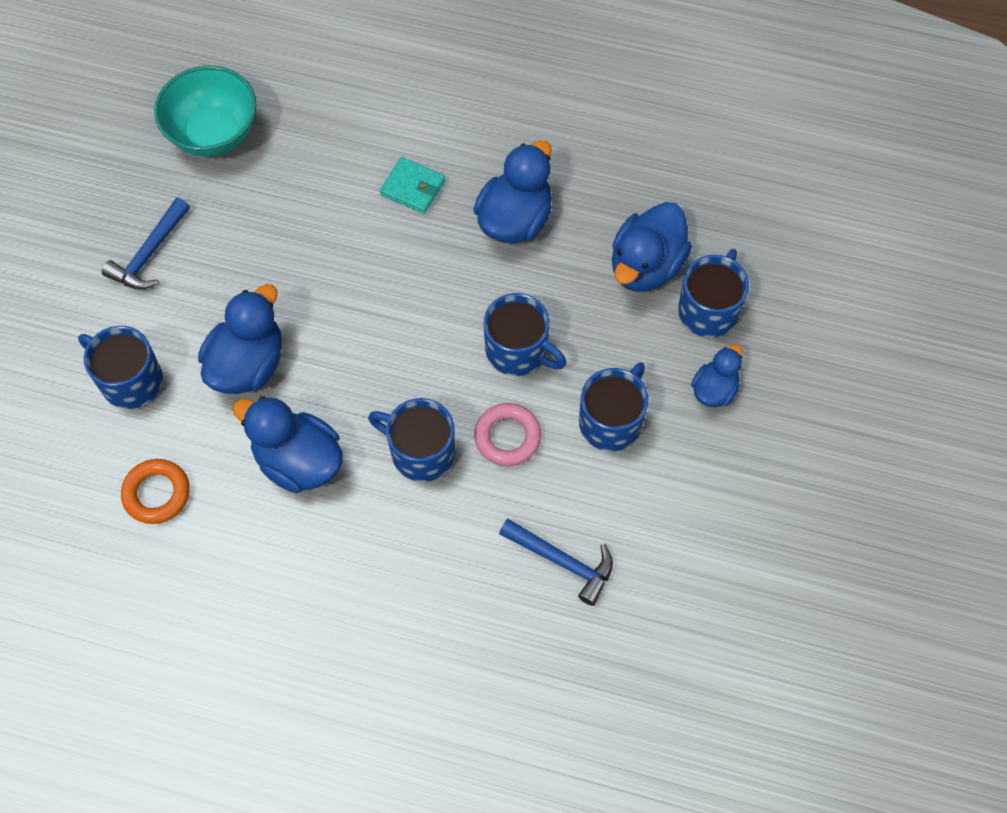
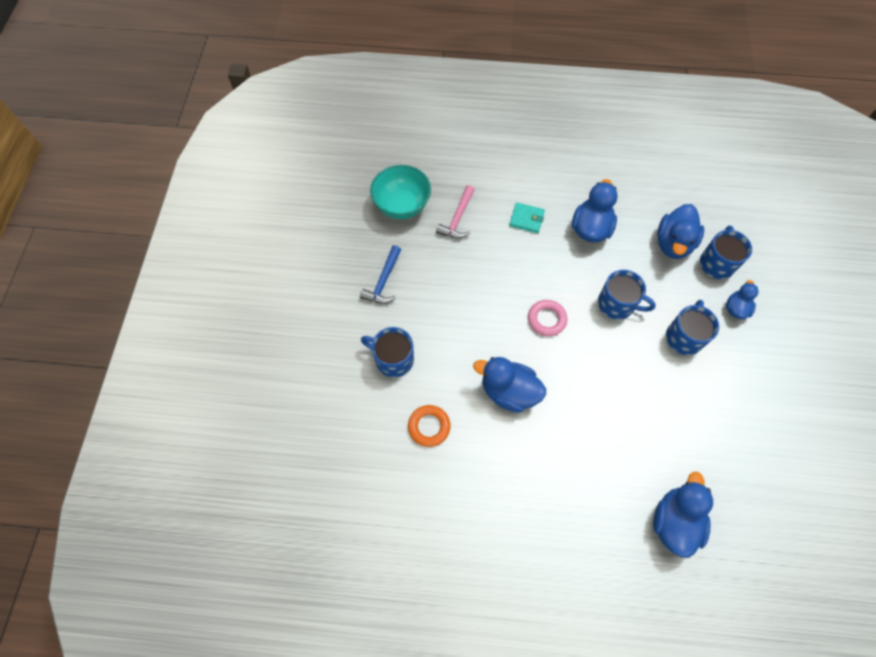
camera: 10 degrees left, 0 degrees up
(248, 364) = (461, 338): blue duck -> blue duck (674, 521)
(299, 169) = (458, 218): none -> pink hammer
(421, 452) = (580, 374): blue mug -> none
(507, 437) = (627, 356): pink ring -> pink ring (546, 319)
(563, 561) = (684, 426): blue hammer -> none

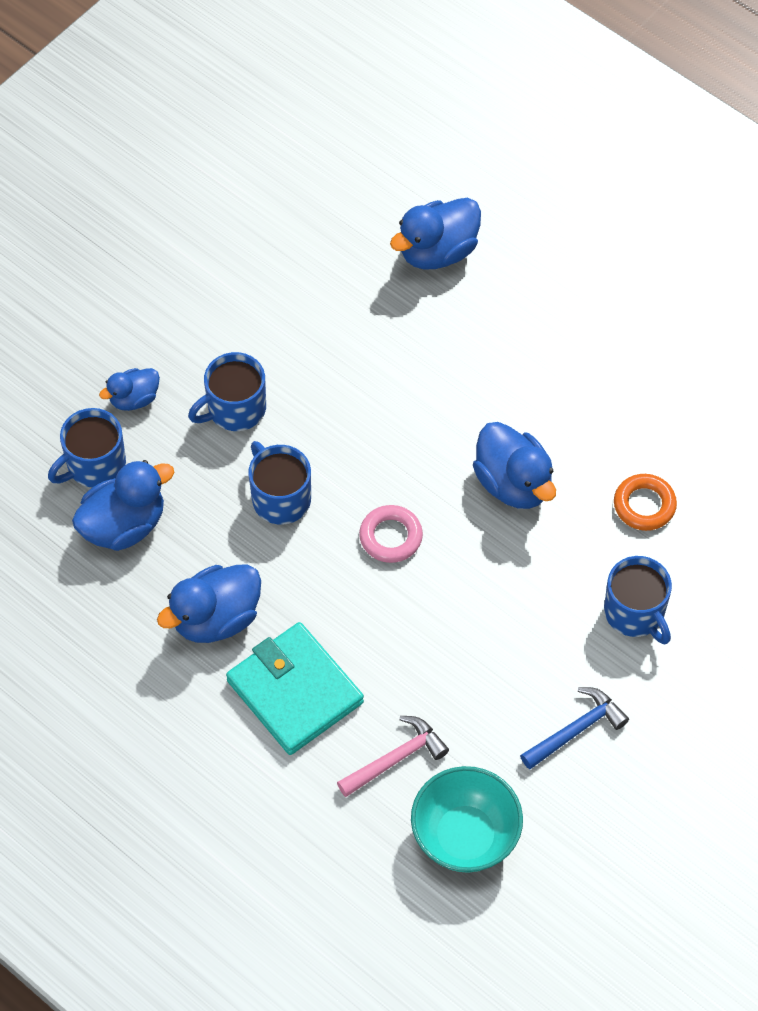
camera: 145 degrees left, 5 degrees down
(526, 219) = (295, 691): turquoise wallet -> turquoise wallet, size x1.96

